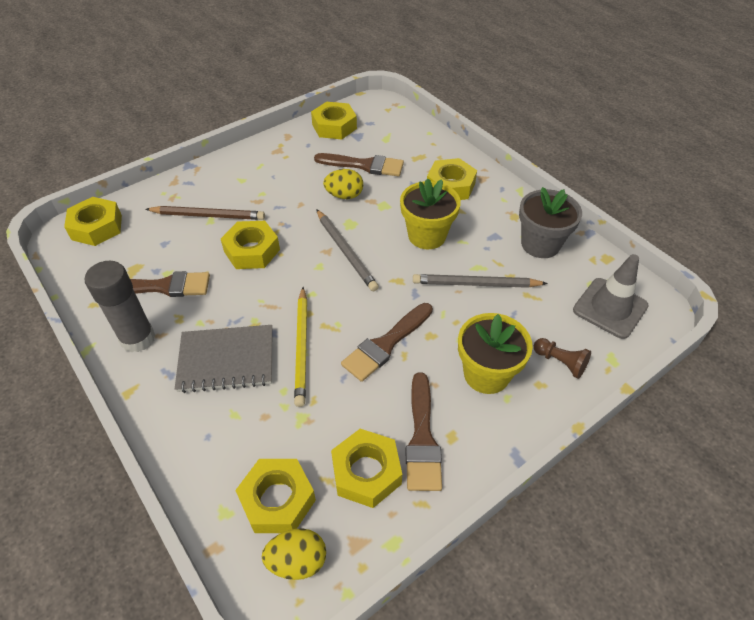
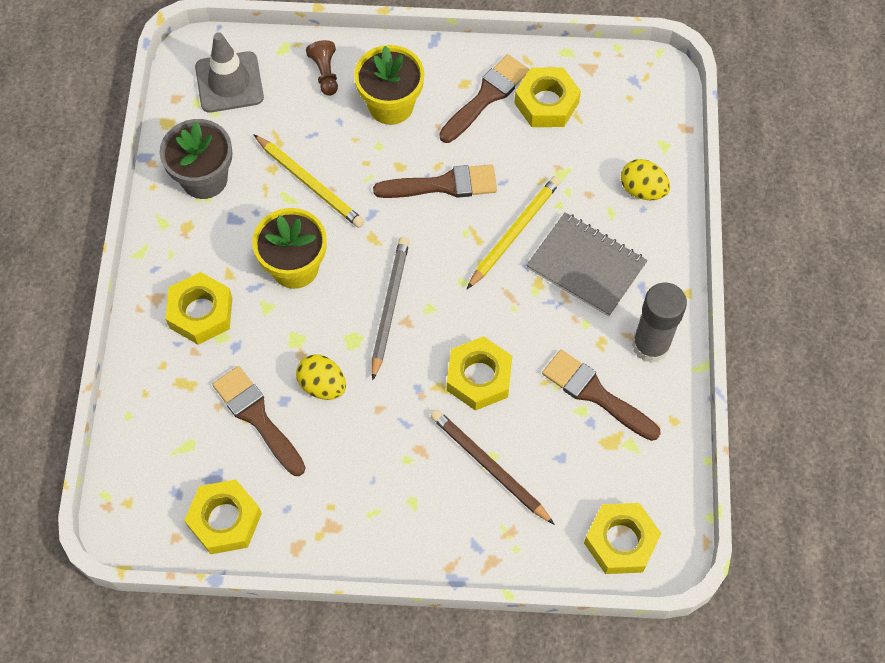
camera: 140 degrees left, 15 degrees up
(277, 500) = (622, 128): yellow nut -> none
(297, 561) = (635, 84): yellow egg -> yellow egg (642, 190)
(476, 284) = (309, 183): grey pencil -> yellow pencil

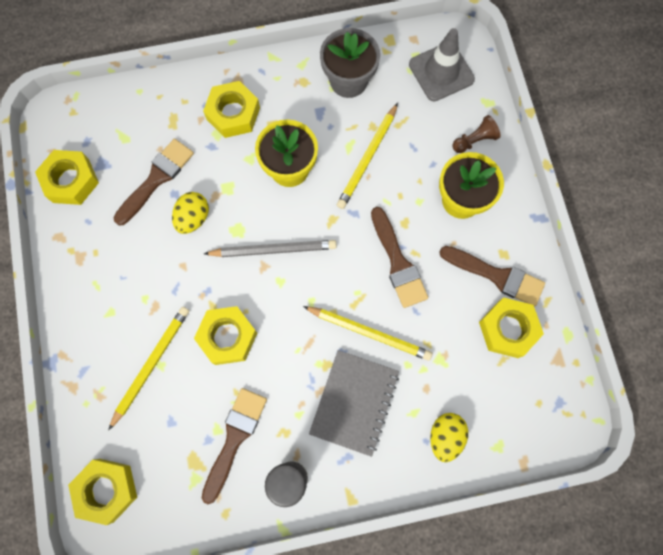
camera: 75 degrees right, 10 degrees up
(490, 467) = (151, 365): brown pencil -> yellow pencil

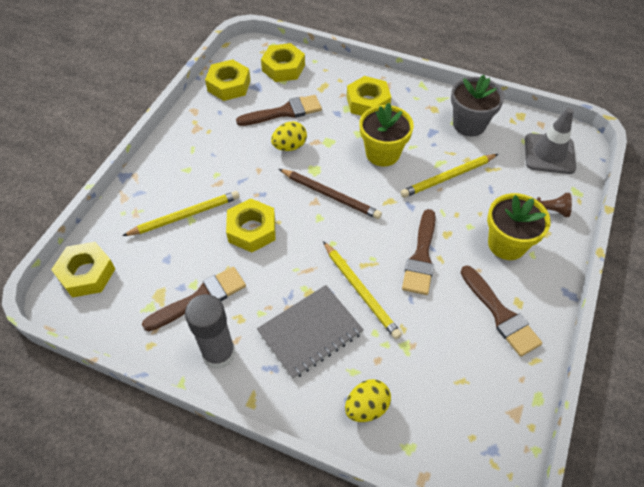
camera: 35 degrees right, 20 degrees down
(273, 250) = (330, 195): grey pencil -> brown pencil
(508, 329) = (483, 360): yellow nut -> yellow nut (283, 68)

